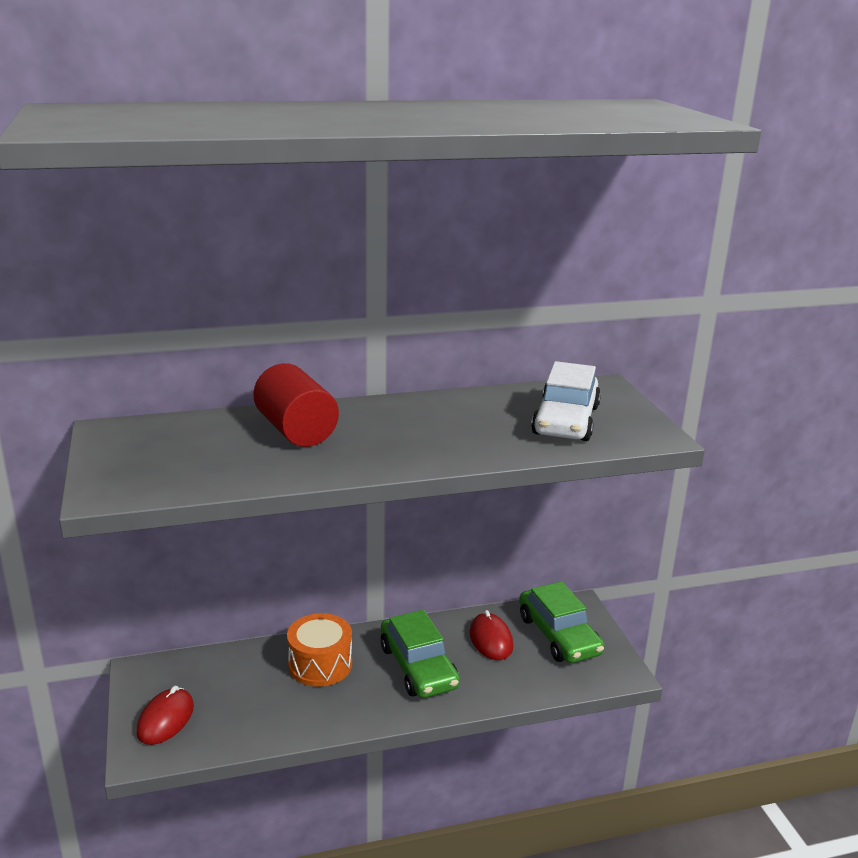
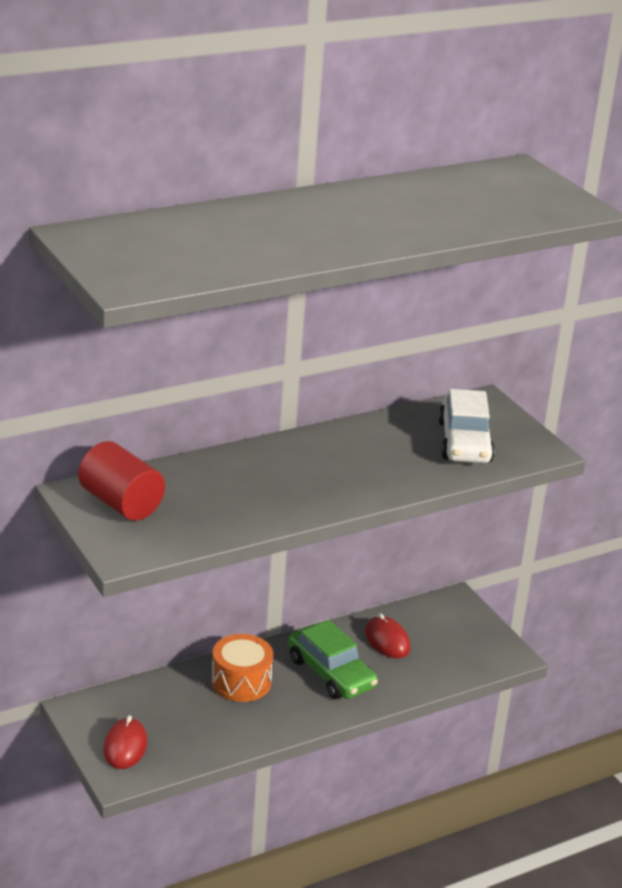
camera: 15 degrees left, 5 degrees up
(296, 431) = (241, 476): red cylinder -> red cylinder (121, 503)
(559, 635) = (446, 629): green car -> none

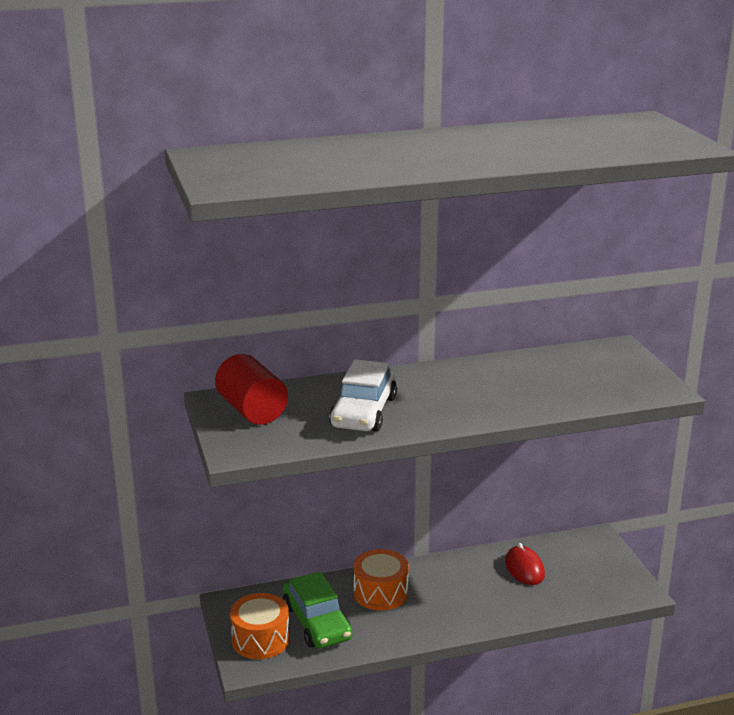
camera: 15 degrees right, 5 degrees down
(125, 746) = (260, 639): red mouse -> orange drum
(331, 673) = (465, 592): green car -> green car (317, 622)
(464, 442) = (588, 379): white car -> white car (363, 412)

